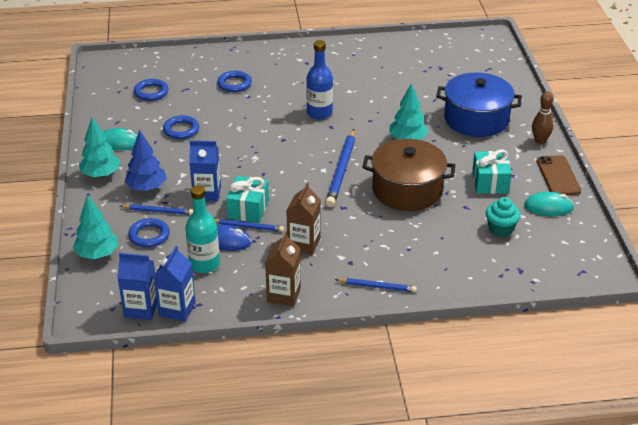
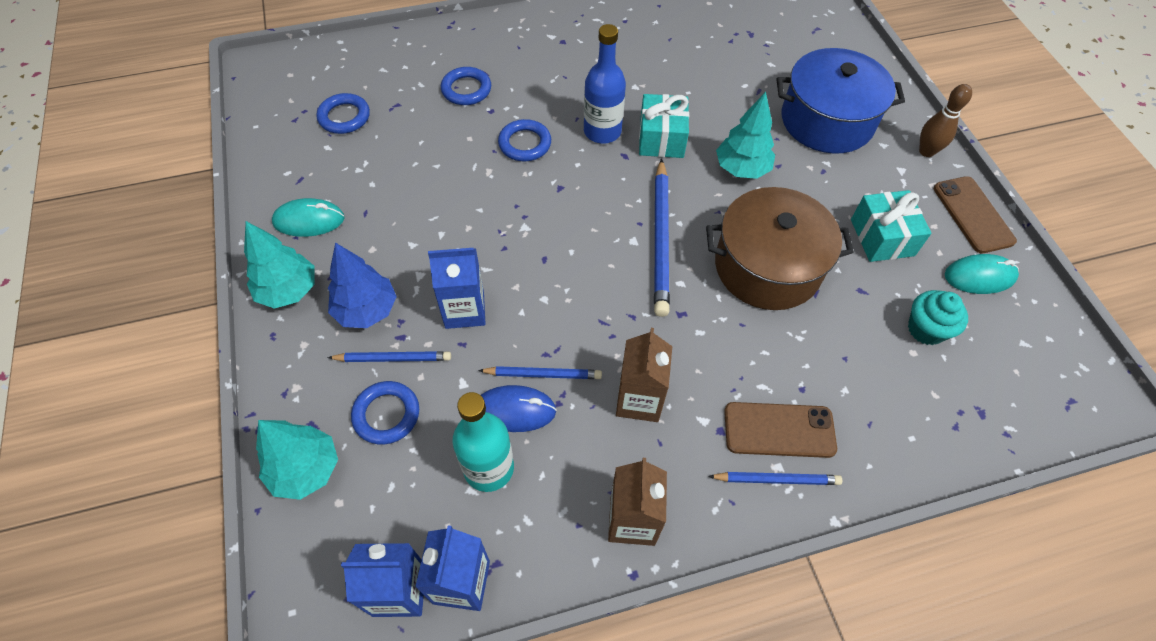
camera: 10 degrees left, 20 degrees up
(181, 130) = (402, 185): blue ring -> blue ring (525, 144)
(248, 209) = (536, 336): turquoise gift -> turquoise gift (661, 138)
(387, 265) = (779, 430): none -> brown phone

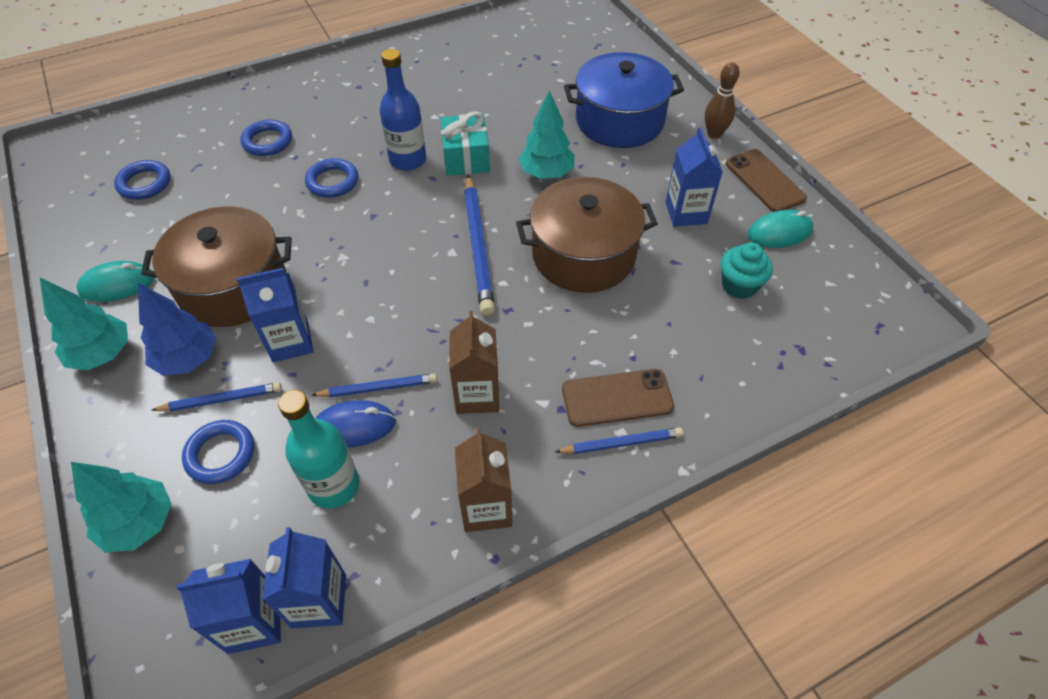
camera: 10 degrees left, 5 degrees down
(416, 241) = (233, 286): none -> brown pot
(882, 237) = (686, 213): turquoise gift -> blue carton

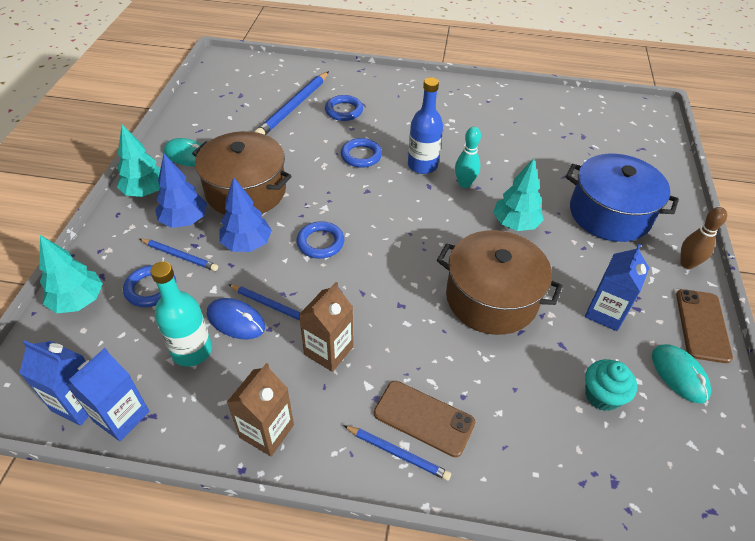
camera: 35 degrees right, 5 degrees down
(144, 183) = (253, 103): blue ring -> blue ring (320, 243)
(290, 342) = (247, 244): blue carton -> blue tree
(466, 158) = (464, 184): turquoise gift -> turquoise bowling pin
(478, 247) = (419, 249): blue pencil -> blue pencil (293, 107)
(779, 232) = (679, 375): turquoise mouse -> turquoise mouse turned 45 degrees clockwise

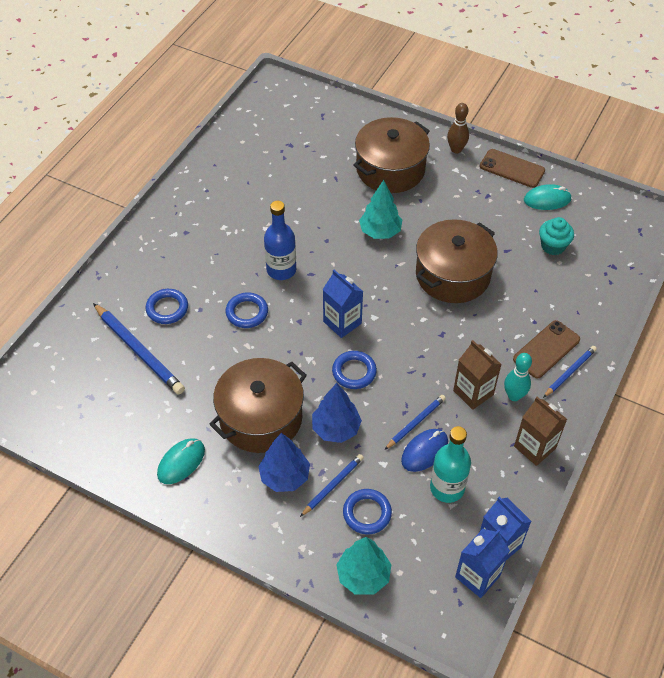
camera: 70 degrees left, 5 degrees up
(146, 191) = (226, 507): turquoise tree -> none
(464, 184) = (318, 248): turquoise bowling pin -> turquoise bowling pin (514, 396)
(605, 313) = (486, 214): blue carton -> blue carton (342, 322)
(609, 214) = (390, 169): blue pot -> brown pot

